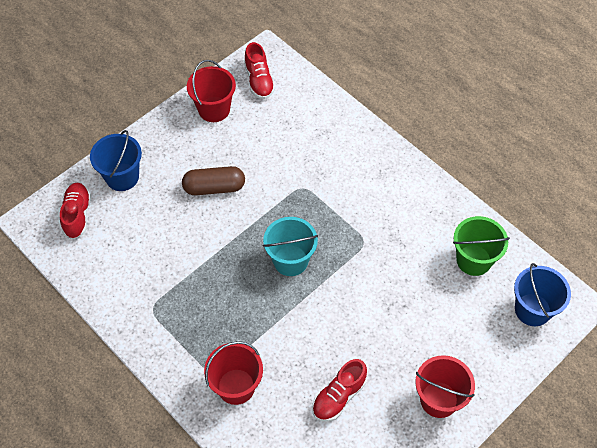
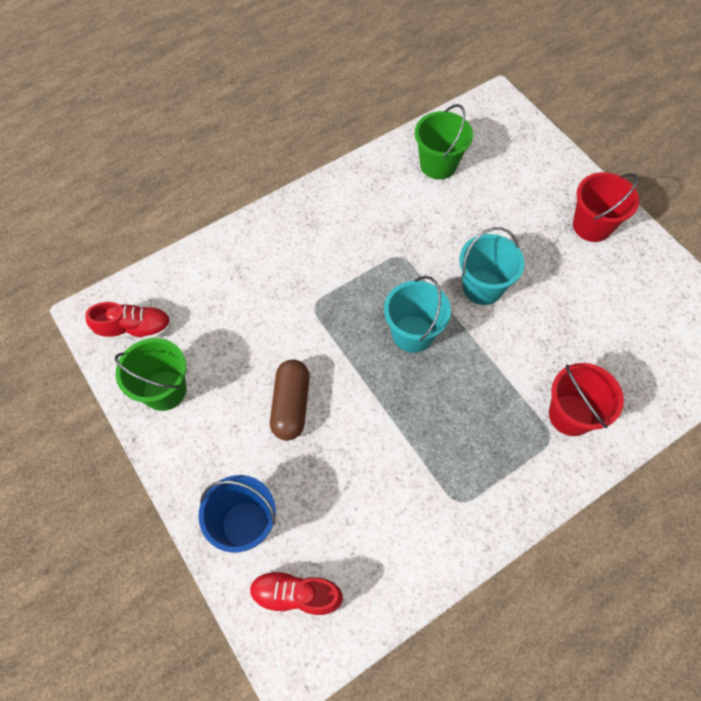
camera: 80 degrees left, 5 degrees up
(214, 109) = (164, 390): red bucket -> green bucket
(339, 396) = (586, 313): red shoe -> none
(347, 309) = (482, 287): none -> turquoise bucket
(532, 310) = (500, 131): blue bucket -> none

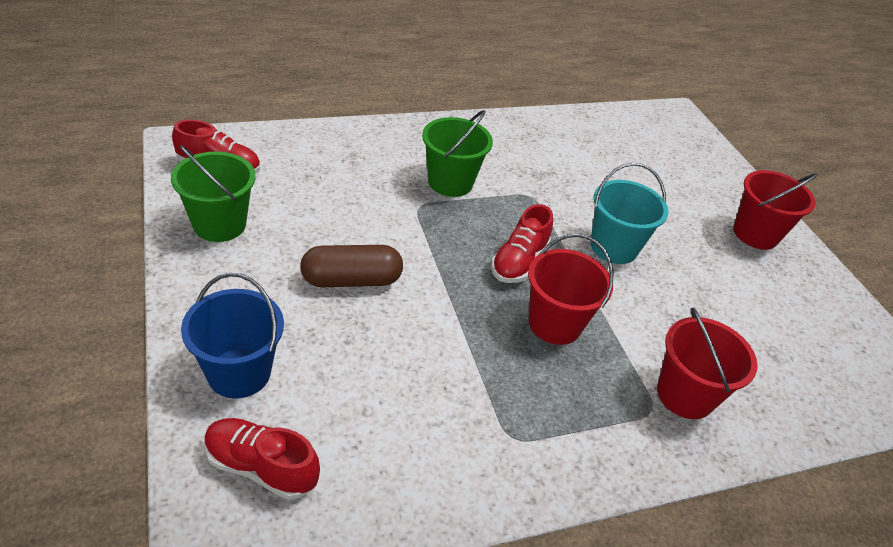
camera: 10 degrees right, 20 degrees down
(291, 405) = (351, 280): brown capsule -> brown capsule turned 60 degrees clockwise
(413, 333) = (518, 262): turquoise bucket -> red shoe
(438, 165) = (599, 140): green bucket -> green bucket (450, 182)
(458, 385) = (555, 323): none -> red bucket

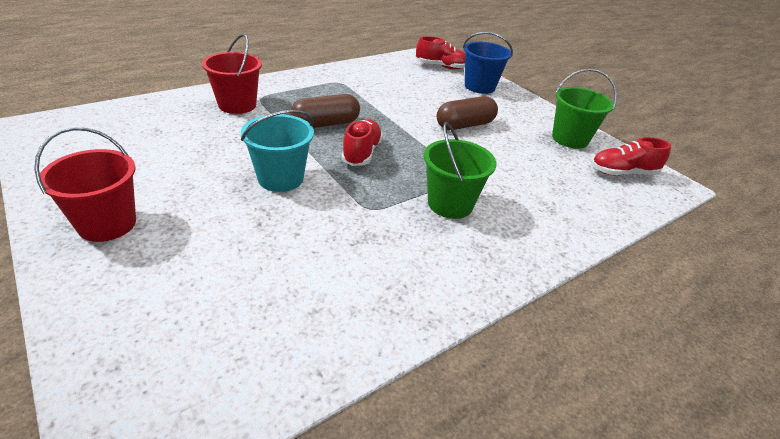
camera: 165 degrees right, 5 degrees down
(555, 323) = (325, 124): red bucket -> brown capsule

